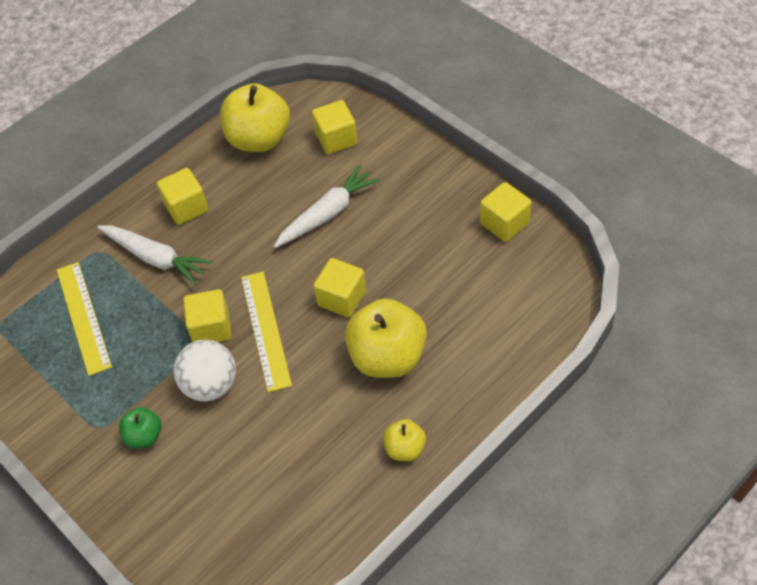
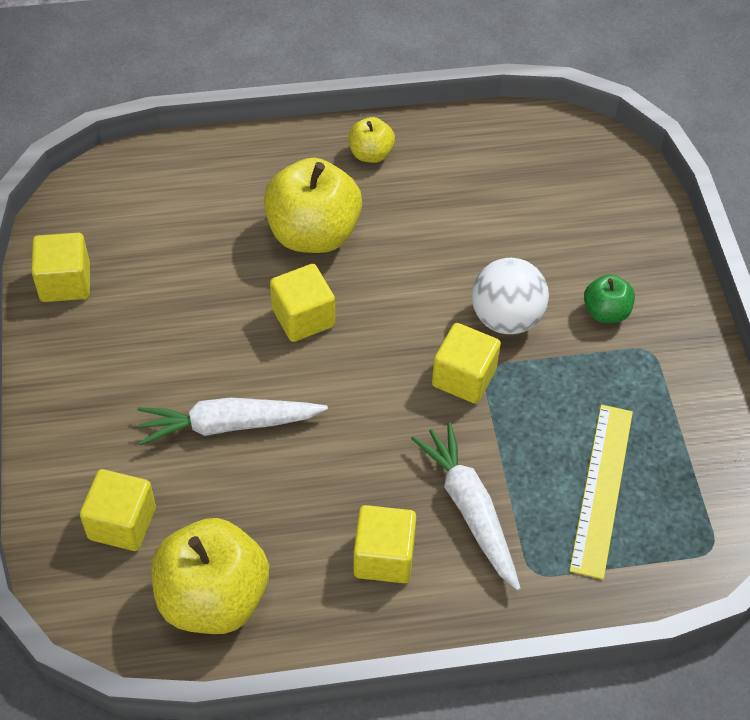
camera: 150 degrees left, 0 degrees up
(265, 330) = (408, 337): yellow ruler -> none

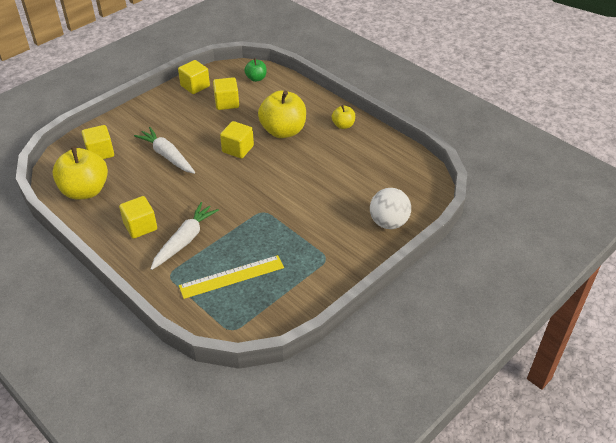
camera: 55 degrees right, 10 degrees down
(464, 377) = (252, 207): yellow cube -> yellow cube (227, 103)
(506, 318) = (296, 204): white ball -> white ball (388, 222)
(606, 312) = (333, 234): green apple -> green apple (256, 78)

